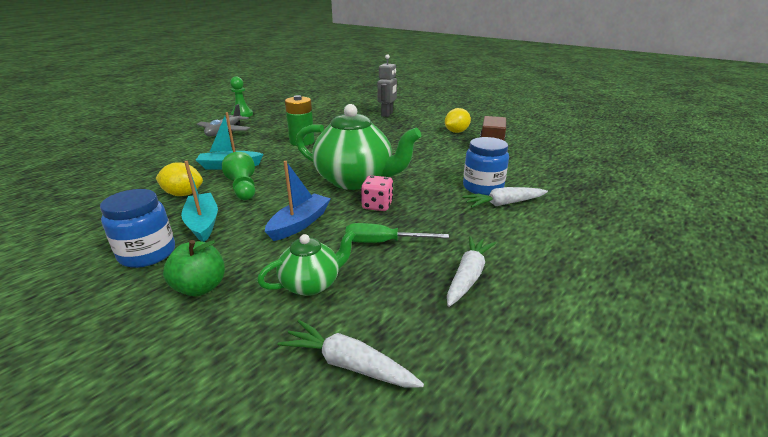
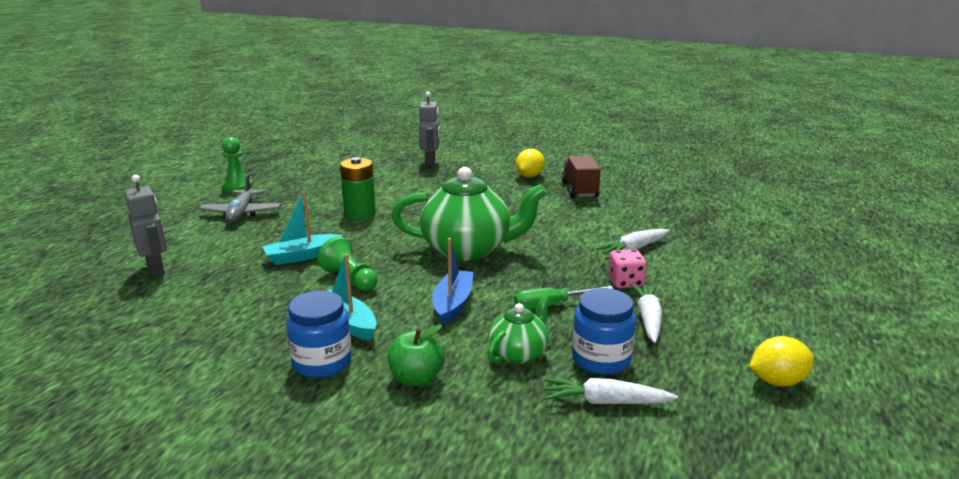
camera: 20 degrees left, 5 degrees down
(129, 160) = (156, 270): none -> grey robot
(183, 194) = (284, 297): yellow lemon -> yellow lemon (777, 381)
(377, 205) = (515, 272): pink dice -> pink dice (625, 282)
(483, 187) = (603, 236): blue jar -> blue jar (601, 359)

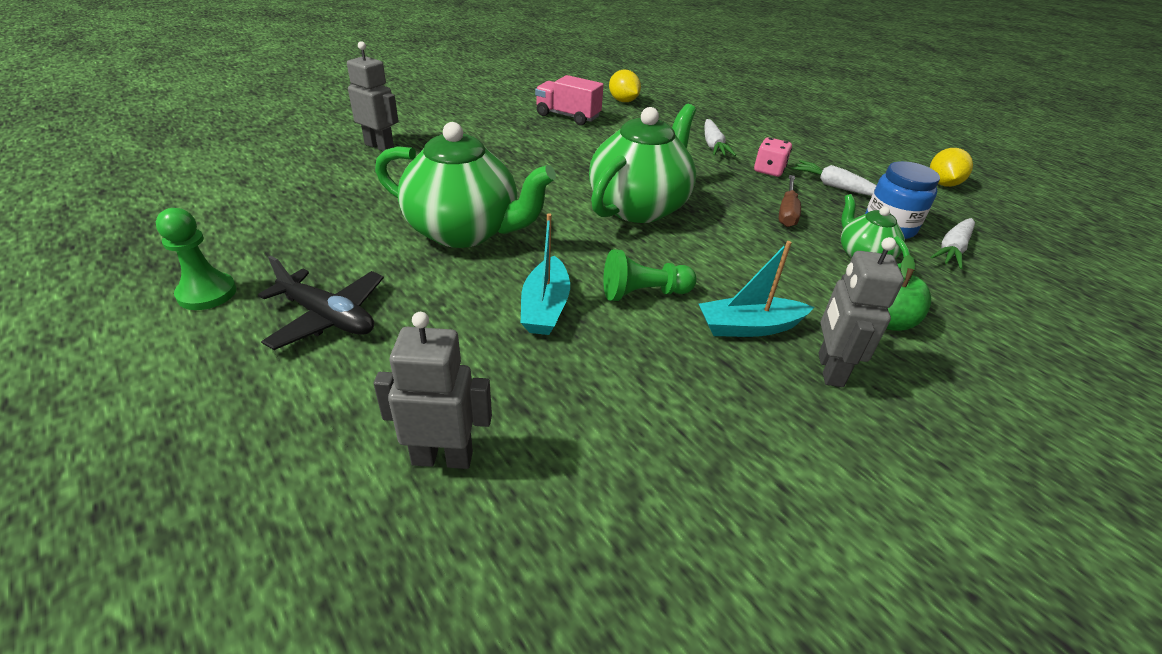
camera: 60 degrees left, 15 degrees up
(241, 213) = (328, 317): grey plane -> black plane
(322, 362) = (829, 370): blue jar -> grey robot
(360, 213) = (464, 231): green battery -> green teapot
(453, 304) = (750, 254): blue boat -> none
(529, 176) = (502, 121): yellow lemon -> yellow lemon (623, 101)
(551, 305) = (787, 212): green screwdriver -> brown screwdriver
(579, 190) = (567, 116): brown truck -> pink truck

